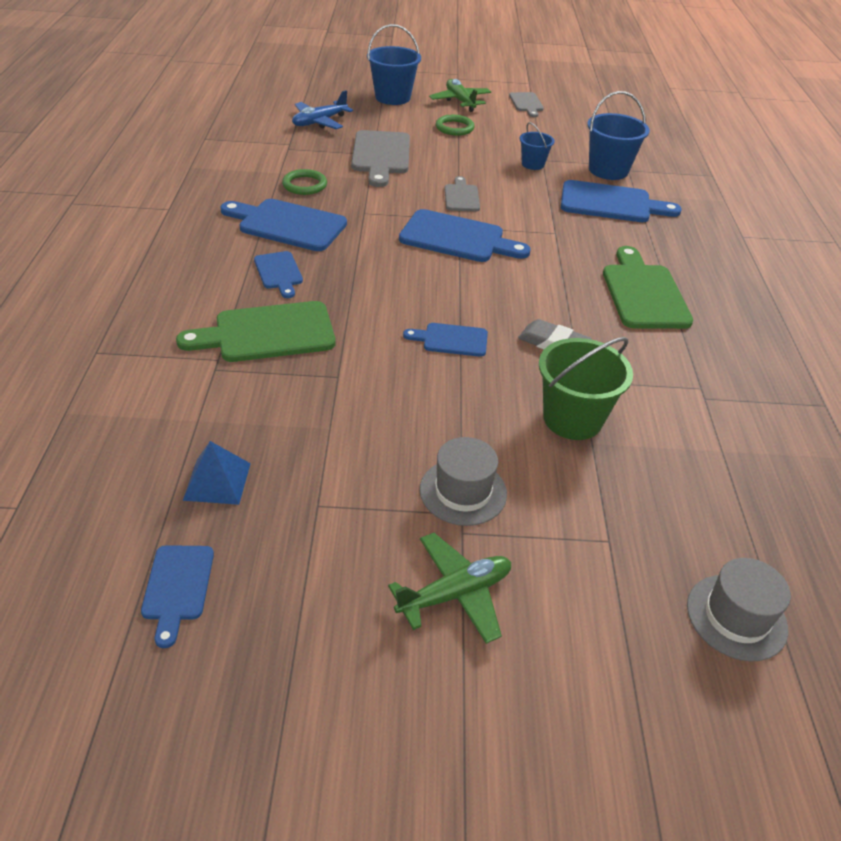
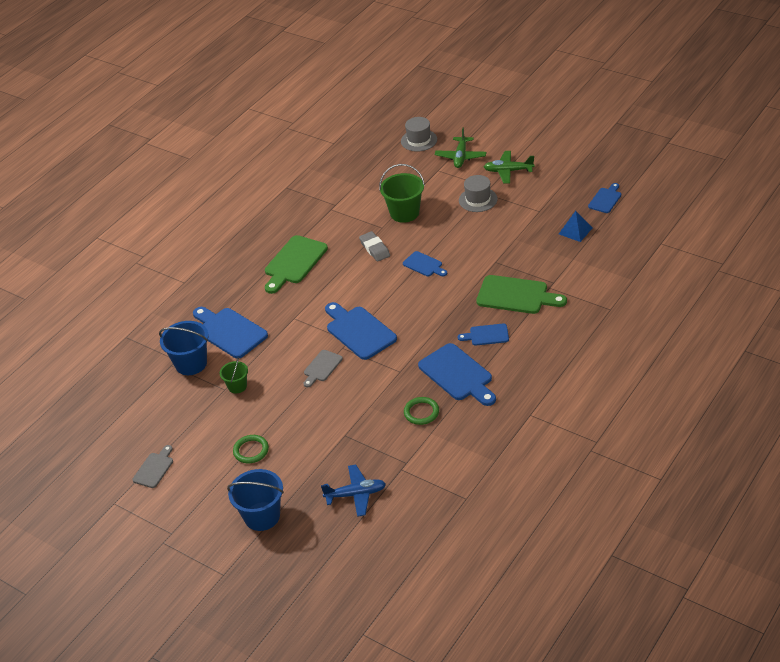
camera: 140 degrees left, 0 degrees up
(279, 272) = (486, 335): blue cutting board -> blue cutting board turned 105 degrees counterclockwise
(381, 156) = (340, 431): grey cutting board -> none
(460, 101) = (208, 490): green plane -> green plane (460, 157)
(533, 164) = (237, 386): blue bucket -> green bucket

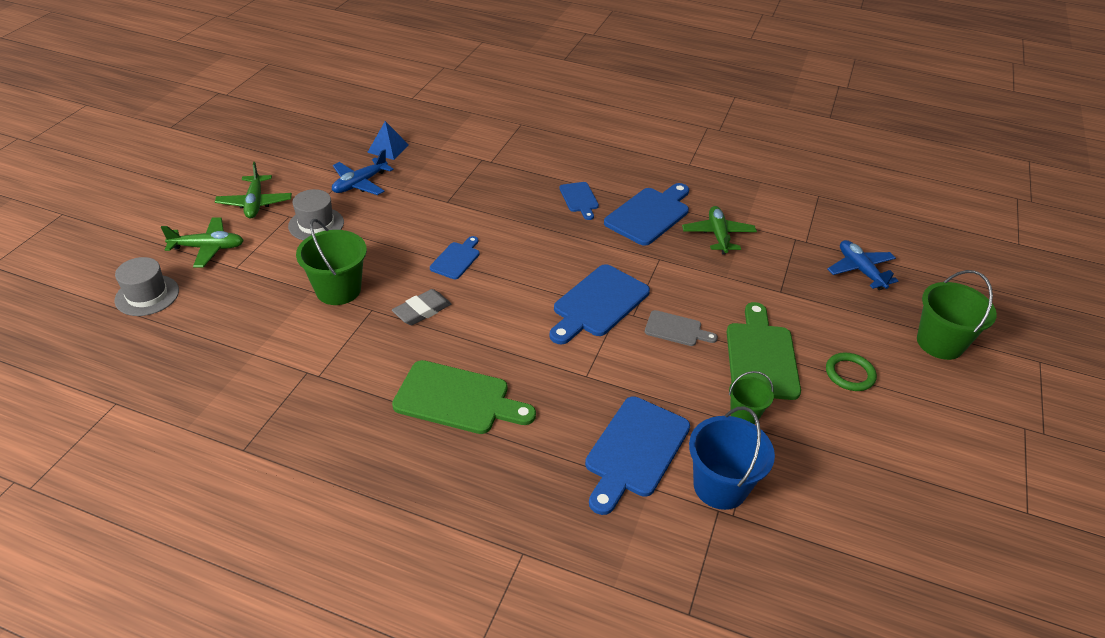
camera: 110 degrees left, 0 degrees up
(154, 468) = (940, 478): grey cutting board -> none
(262, 516) = (940, 343): blue bucket -> green bucket
(421, 412) = (718, 235): green ring -> green plane
(516, 295) = (508, 183): green cutting board -> green cutting board (761, 356)
(526, 218) = (360, 183): none -> blue plane
(605, 199) = (330, 131): blue cutting board -> none

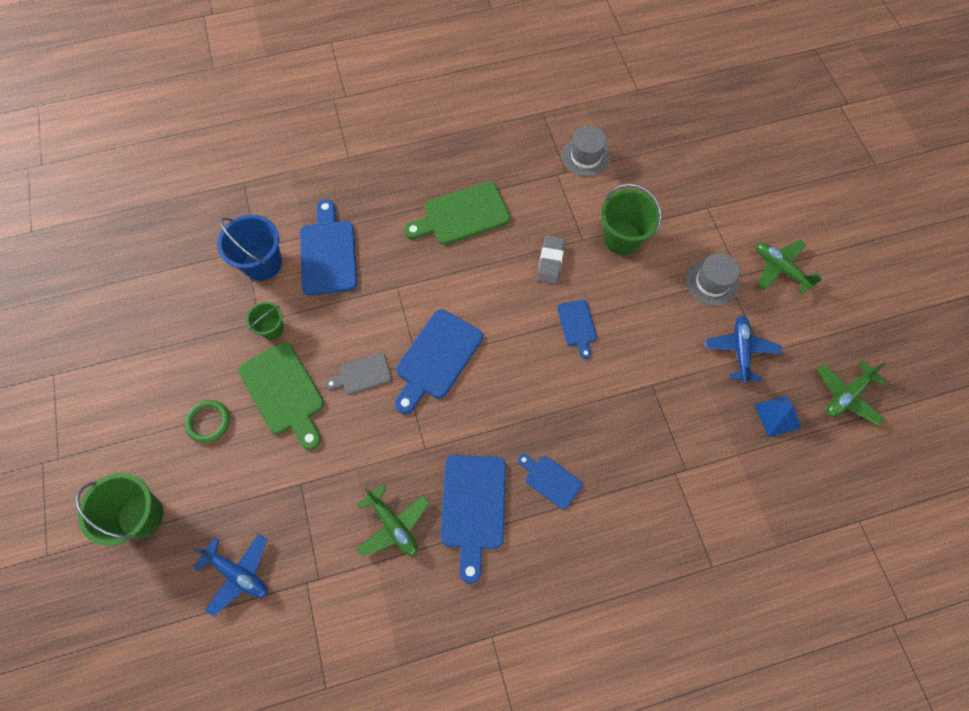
camera: 145 degrees right, 25 degrees up
(147, 295) = (724, 151): grey hat -> grey hat (586, 156)
(208, 248) = (747, 208): green plane -> green plane (846, 395)
(598, 304) = (437, 358): blue cutting board -> blue cutting board turned 150 degrees counterclockwise

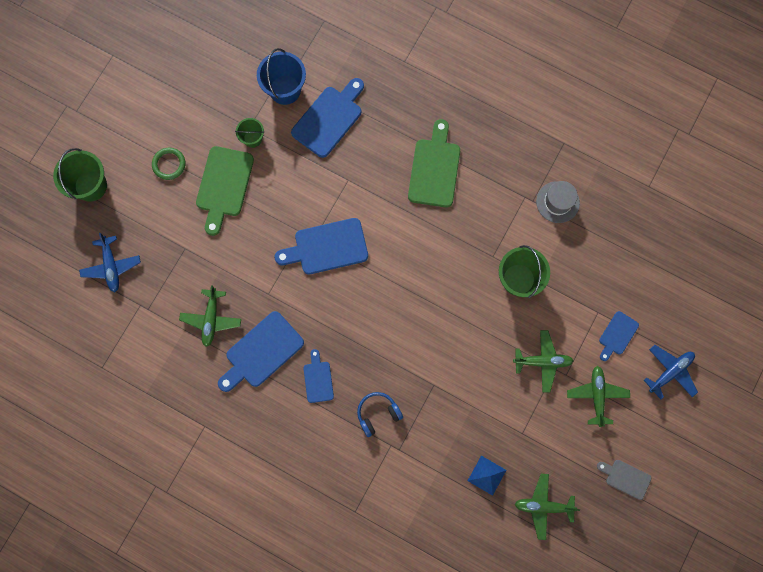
camera: 45 degrees right, 10 degrees up
(362, 374) = (276, 216): grey cutting board -> grey cutting board (625, 478)
(462, 215) = (434, 169): green cutting board -> green cutting board turned 75 degrees clockwise
(550, 262) = (456, 252): grey eraser -> none
(577, 325) = (429, 307): blue cutting board -> blue cutting board (617, 335)
(634, 457) = (378, 414): none -> blue headphones
(712, 282) = (542, 361): grey hat -> green plane
(740, 351) = (510, 418): blue plane -> blue plane (670, 372)

